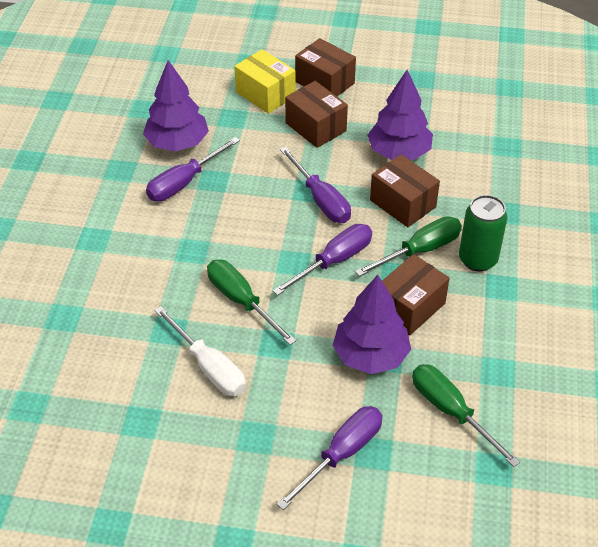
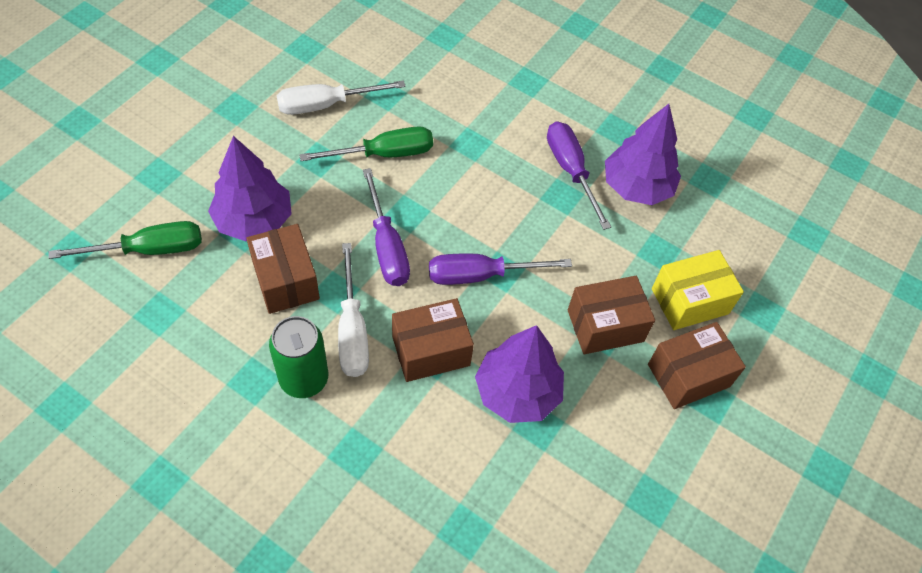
camera: 110 degrees right, 10 degrees up
(341, 454) = (174, 153): purple screwdriver -> none
(420, 250) = (352, 330): green screwdriver -> white screwdriver

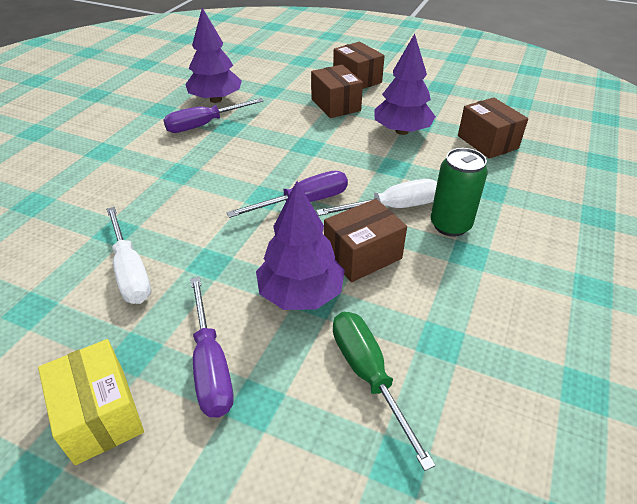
camera: 95 degrees left, 15 degrees down
(383, 154) = (198, 219): green screwdriver -> none
(431, 350) = (390, 168): brown box -> brown box (487, 142)
(481, 275) = (315, 154): purple screwdriver -> purple screwdriver (211, 365)
(689, 301) = (305, 80): yellow box -> yellow box (100, 414)

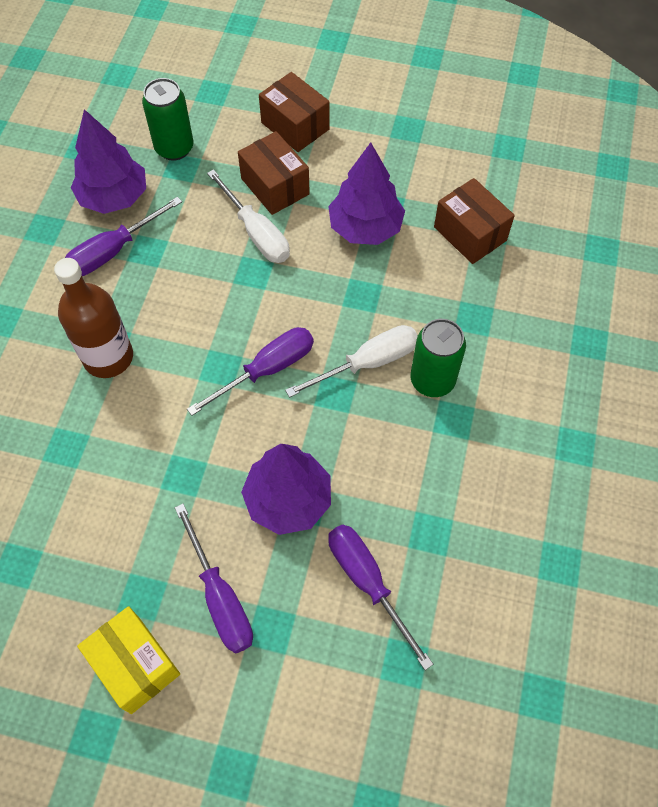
camera: 10 degrees left, 20 degrees up
(130, 271) = (103, 500): white screwdriver -> white screwdriver (256, 233)
(175, 180) = (108, 357): none -> brown bottle
(267, 82) = (174, 148): none -> green can
(362, 255) = (343, 439): brown box -> none
(368, 375) = (368, 583): green screwdriver -> purple screwdriver

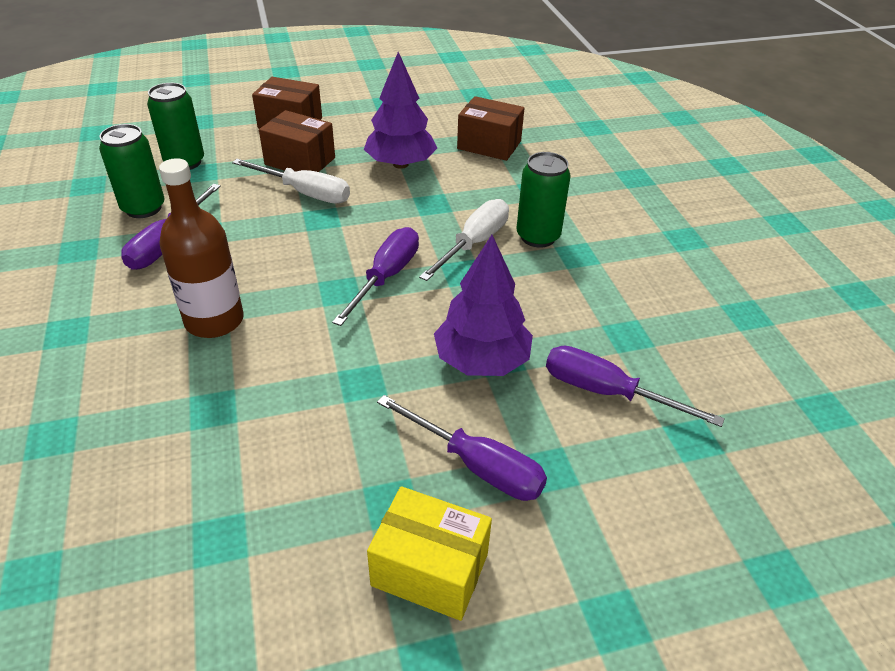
camera: 30 degrees left, 20 degrees down
(114, 197) = (143, 208): purple tree -> green can

